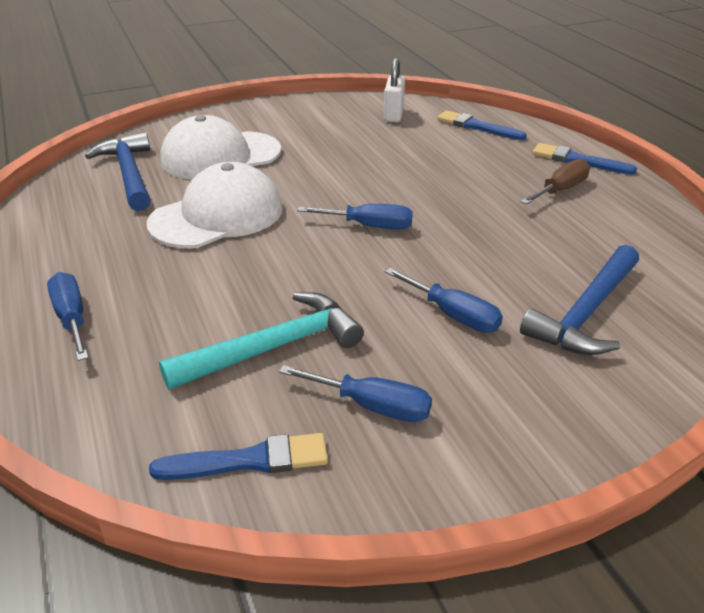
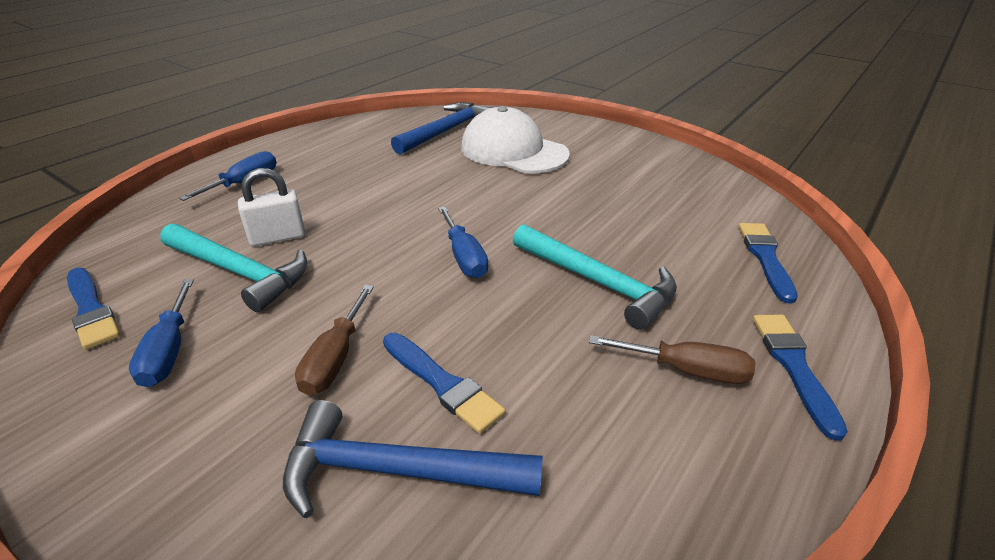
camera: 60 degrees right, 0 degrees up
(217, 216) = (417, 183): white cap -> none
(393, 115) = (710, 199): white padlock -> white padlock (278, 237)
(453, 186) = (598, 283): none -> turquoise hammer
(453, 315) = (335, 358): blue screwdriver -> brown screwdriver
(515, 275) = (442, 383): none -> blue brush

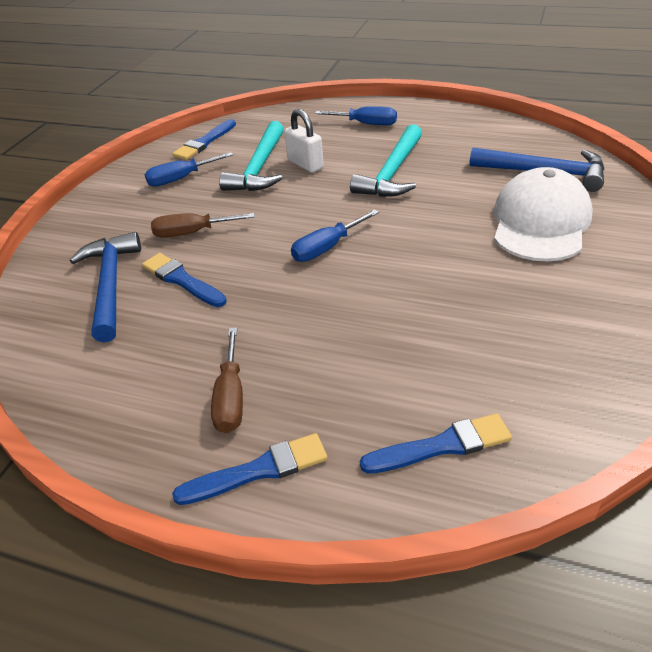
camera: 75 degrees right, 5 degrees up
(442, 383) = (182, 280): blue brush -> blue brush turned 105 degrees clockwise
(598, 283) = (328, 327): turquoise hammer -> turquoise hammer (392, 173)

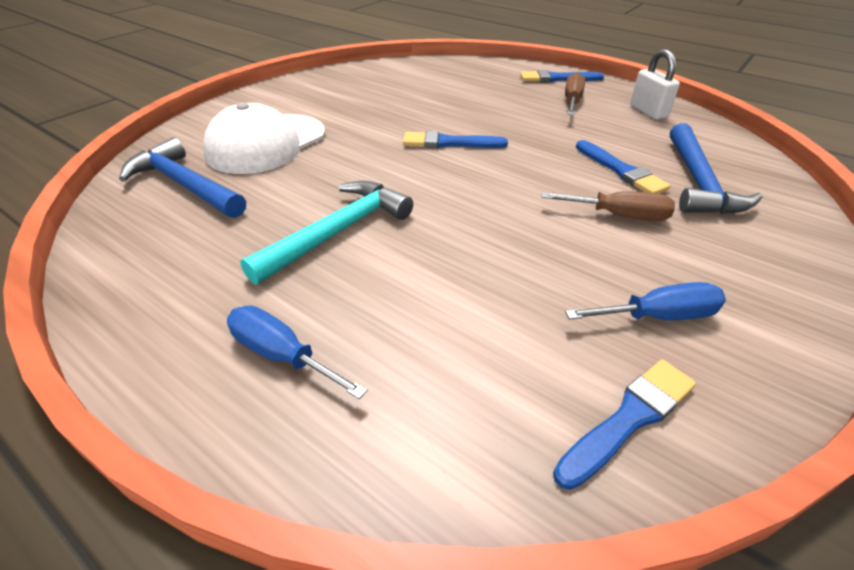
camera: 165 degrees left, 0 degrees up
(259, 168) = (519, 299): turquoise hammer -> none
(305, 164) = (443, 284): white padlock -> white padlock (648, 111)
(327, 248) = (471, 166): blue screwdriver -> none
(442, 446) = (459, 71): blue brush -> blue brush (449, 143)

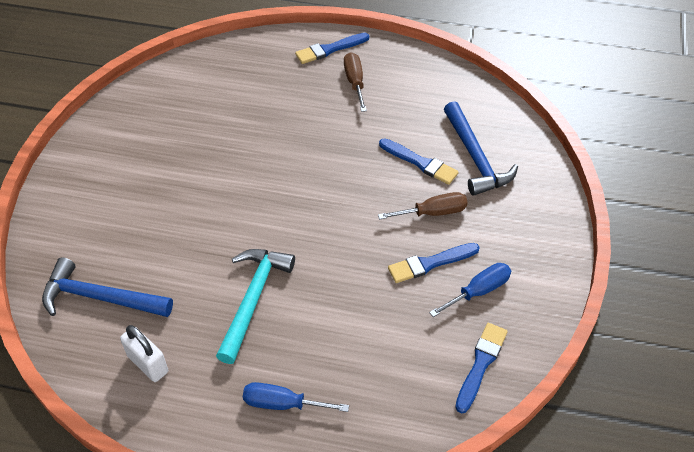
camera: 25 degrees left, 10 degrees up
(266, 144) = (129, 227): white cap -> none
(449, 143) = (280, 173): blue brush -> blue brush (430, 263)
(648, 111) = (419, 78): white padlock -> white padlock (148, 364)

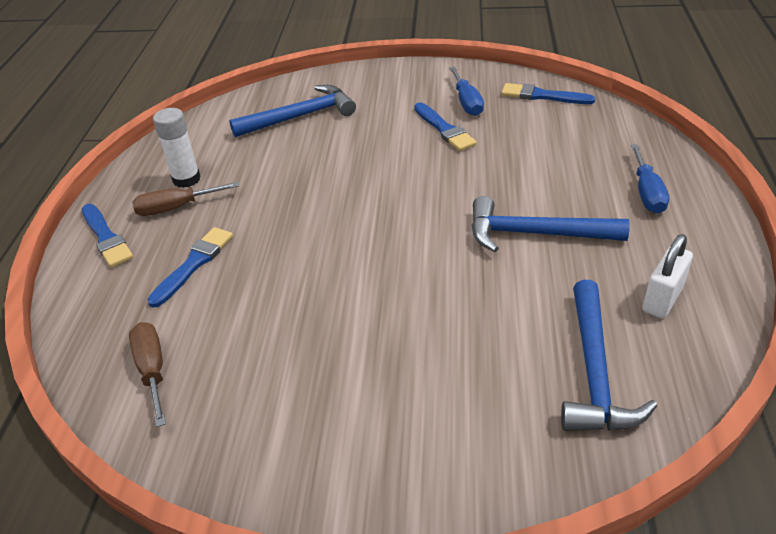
camera: 95 degrees left, 10 degrees down
(253, 299) = (535, 233): turquoise hammer -> blue hammer
(391, 86) = (186, 179): none -> white glue stick
(420, 163) = (311, 147): blue brush -> blue brush (194, 264)
(433, 212) = (379, 133): brown screwdriver -> brown screwdriver (152, 370)
(478, 291) = (467, 102): blue screwdriver -> blue screwdriver turned 150 degrees counterclockwise

